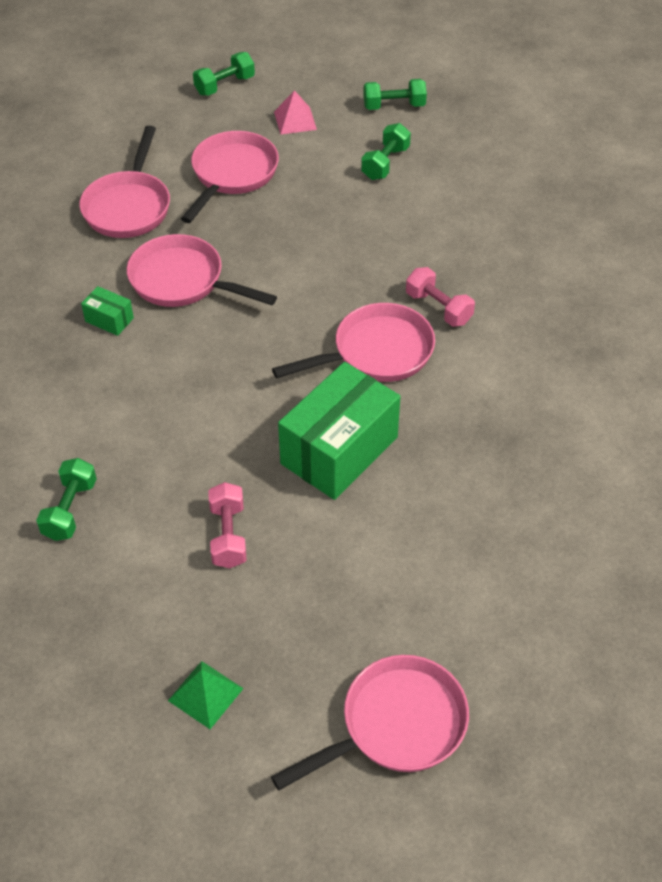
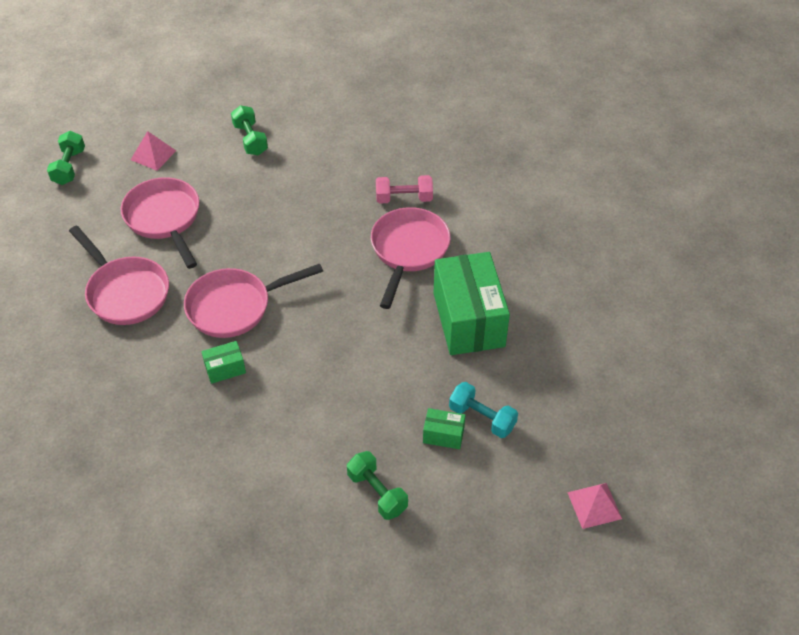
camera: 50 degrees left, 0 degrees up
(180, 518) = (443, 435): none -> green box
(205, 694) = (594, 505): green pyramid -> pink pyramid
(228, 535) = (482, 418): pink dumbbell -> turquoise dumbbell
(394, 106) = (203, 101): green dumbbell -> none
(395, 725) = (693, 423): pink pan -> none

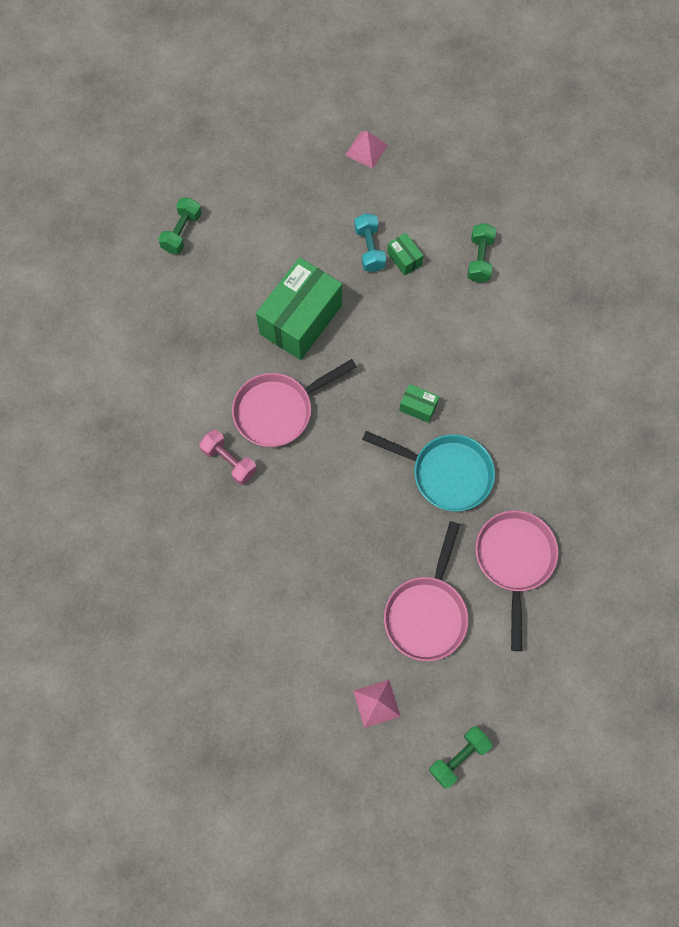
camera: 135 degrees left, 20 degrees up
(225, 369) = (497, 426): green box -> green box (418, 407)
(235, 306) = (446, 473): pink pan -> turquoise pan
(250, 139) = (281, 643): green dumbbell -> green dumbbell (182, 232)

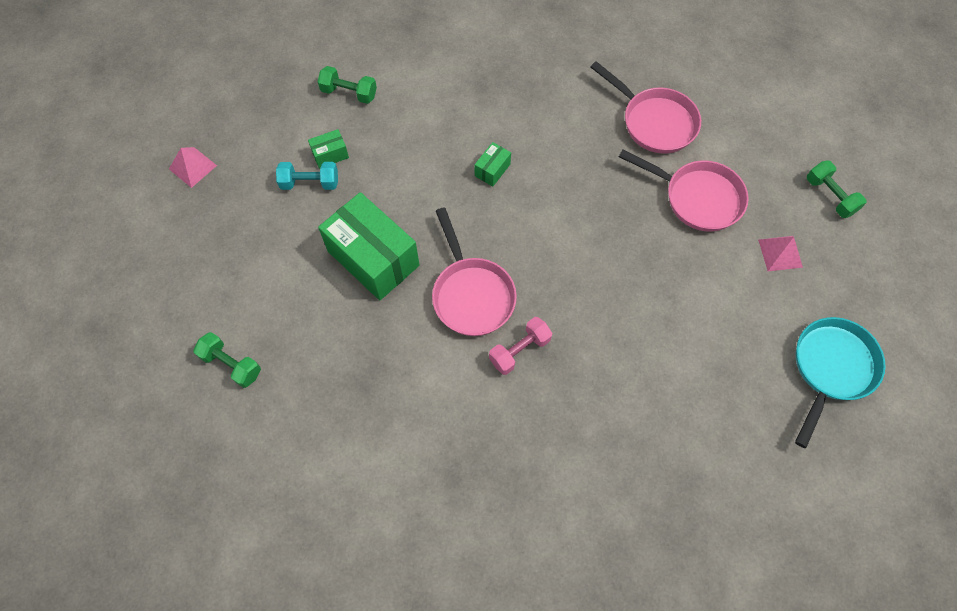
camera: 80 degrees left, 5 degrees down
(446, 473) = (563, 159): turquoise pan -> turquoise pan (831, 369)
(514, 561) = (654, 122): pink pan -> pink pan turned 150 degrees counterclockwise

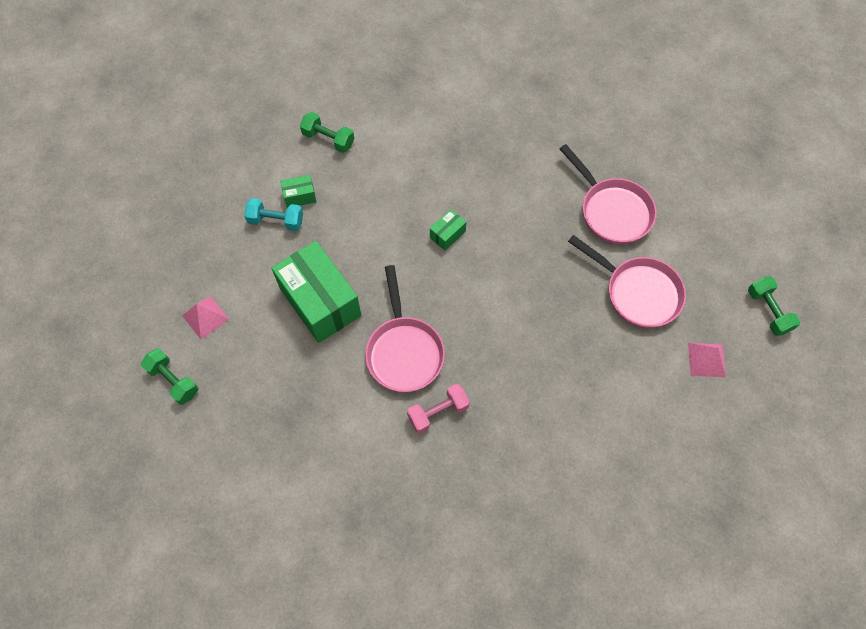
camera: 10 degrees right, 0 degrees up
(193, 167) = (173, 189): pink pyramid -> pink pyramid (205, 317)
(831, 369) = (731, 481): turquoise pan -> none

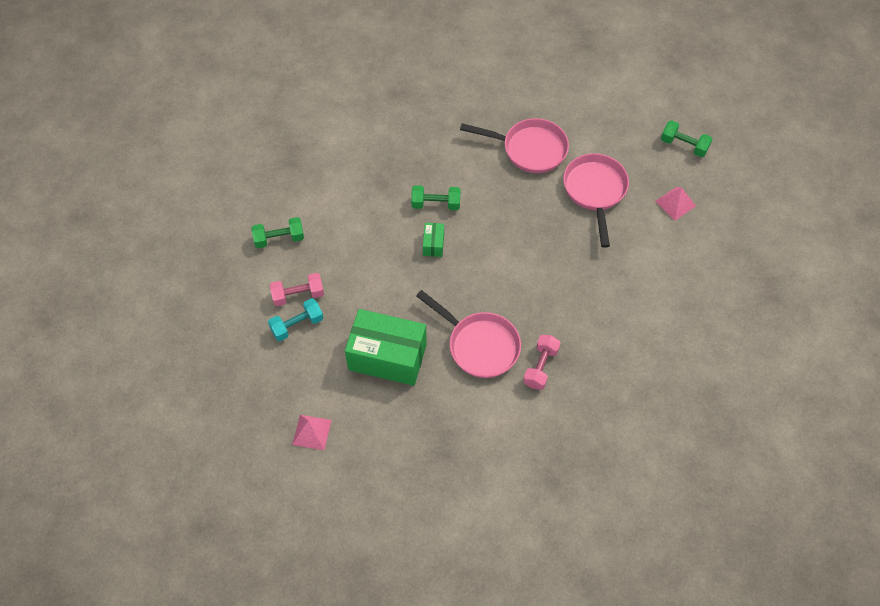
camera: 40 degrees left, 5 degrees down
(173, 380) = (332, 494): green dumbbell -> green dumbbell (436, 204)
(300, 196) = (298, 295): green box -> pink dumbbell
(637, 292) = (595, 191): pink pan -> pink pan turned 90 degrees counterclockwise

